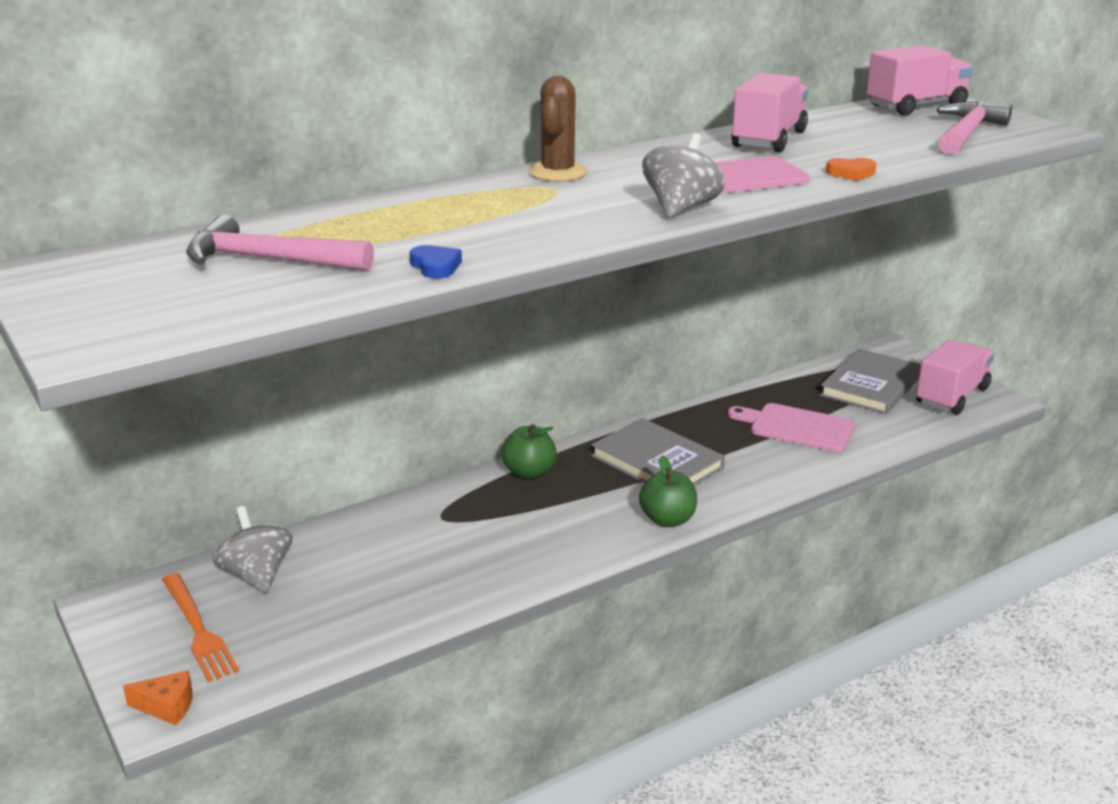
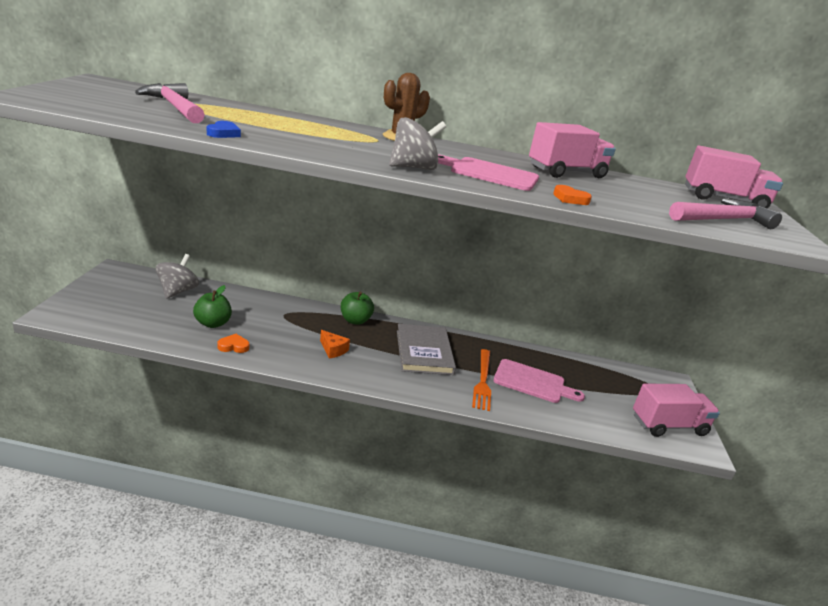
camera: 35 degrees right, 0 degrees up
(167, 706) = (60, 313): orange cheese -> orange cheese (333, 350)
(198, 629) = (122, 296): orange fork -> orange fork (482, 381)
(462, 592) = (233, 346): none -> orange heart
(667, 520) = (379, 378): green apple -> green apple (213, 323)
(797, 427) = (532, 382): pink cutting board -> pink cutting board turned 135 degrees clockwise
(871, 385) = (620, 390): grey book -> none

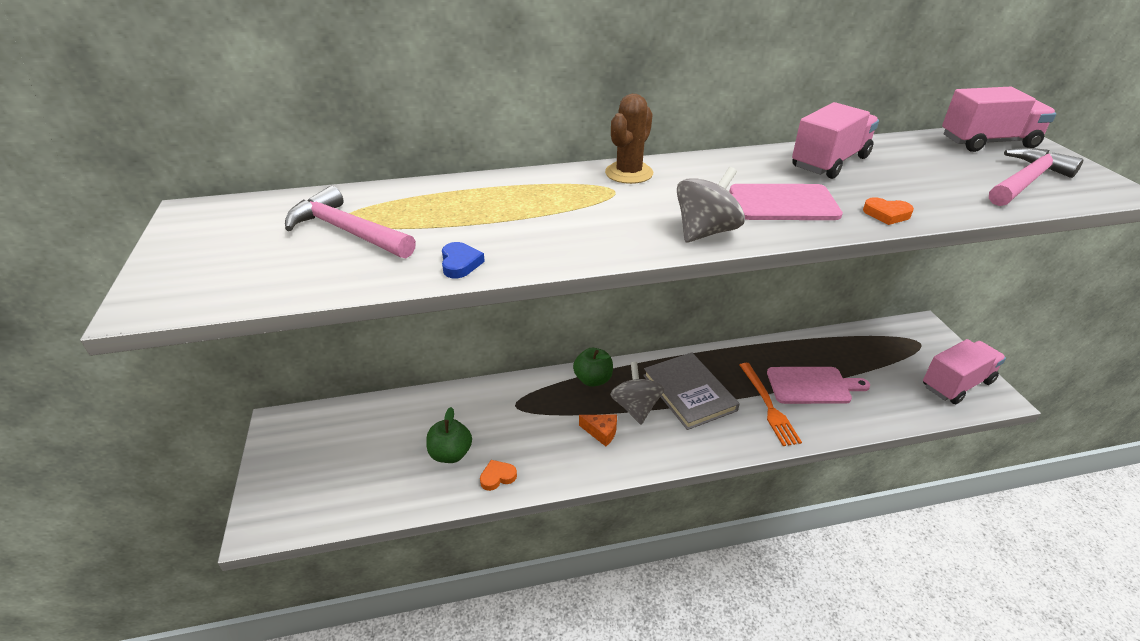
camera: 15 degrees left, 10 degrees up
(177, 291) = (376, 423): grey spinning top -> grey spinning top (635, 408)

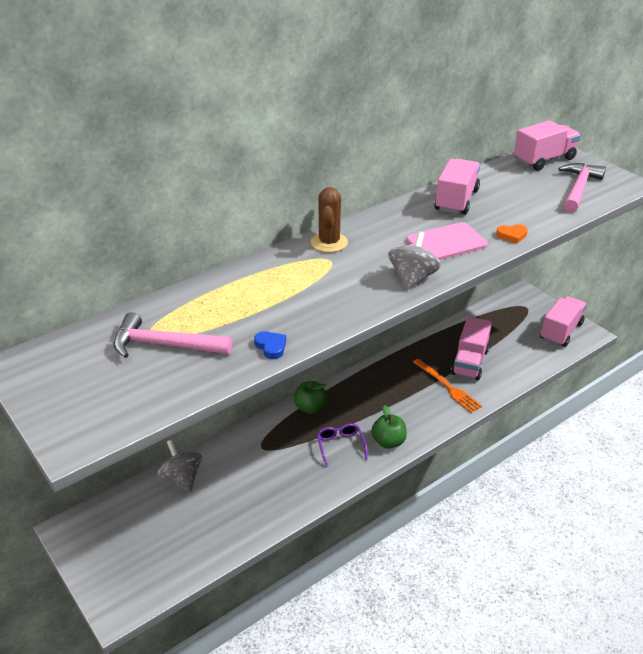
camera: 25 degrees left, 0 degrees up
(450, 454) = (235, 501): green apple -> green apple (388, 442)
(497, 477) = (283, 505): orange heart -> none
(601, 432) = (340, 446): orange cheese -> purple glasses
(635, 408) = (355, 419): grey spinning top -> grey spinning top (181, 478)
(689, 392) = (387, 395): grey book -> none
(812, 385) = (469, 362): pink cutting board -> pink truck

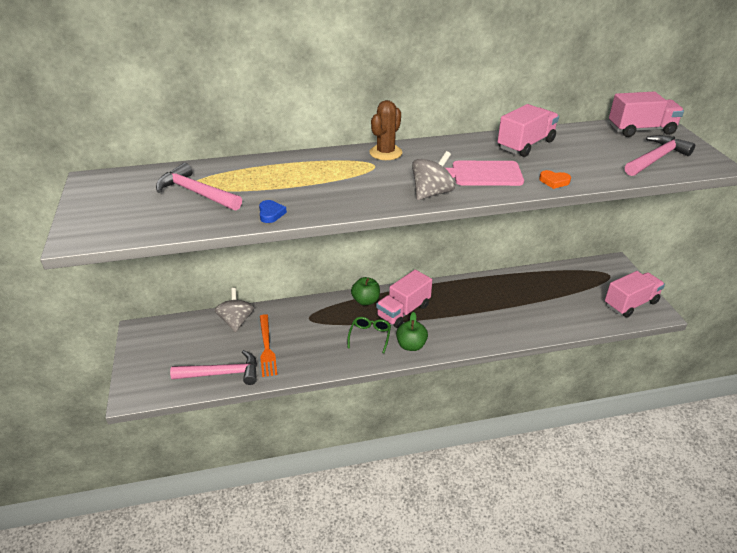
camera: 25 degrees right, 0 degrees up
(208, 544) = (222, 373): none -> pink hammer
(340, 446) = (370, 336): purple glasses -> green glasses
(447, 387) = (491, 318): orange fork -> orange fork (267, 347)
(469, 362) = (525, 305): pink truck -> pink truck (403, 311)

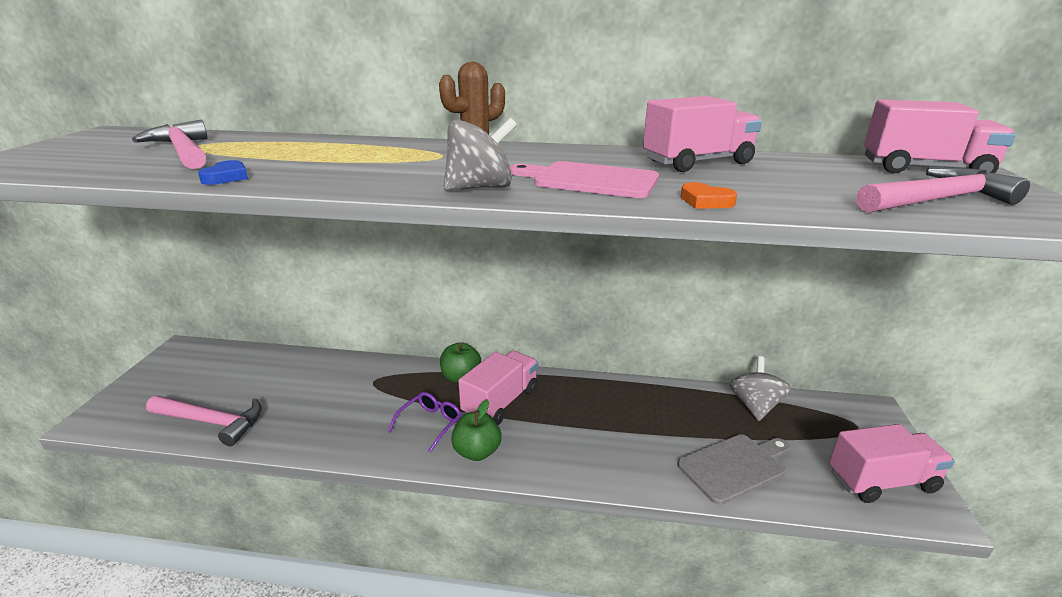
camera: 20 degrees right, 10 degrees down
(236, 321) = (288, 364): grey spinning top -> grey spinning top (755, 406)
(267, 347) = (292, 403): orange fork -> none
(370, 336) = (430, 424): green glasses -> purple glasses
(403, 311) = (500, 402): pink truck -> pink truck turned 150 degrees clockwise
(556, 315) = (734, 466): none -> grey cutting board

